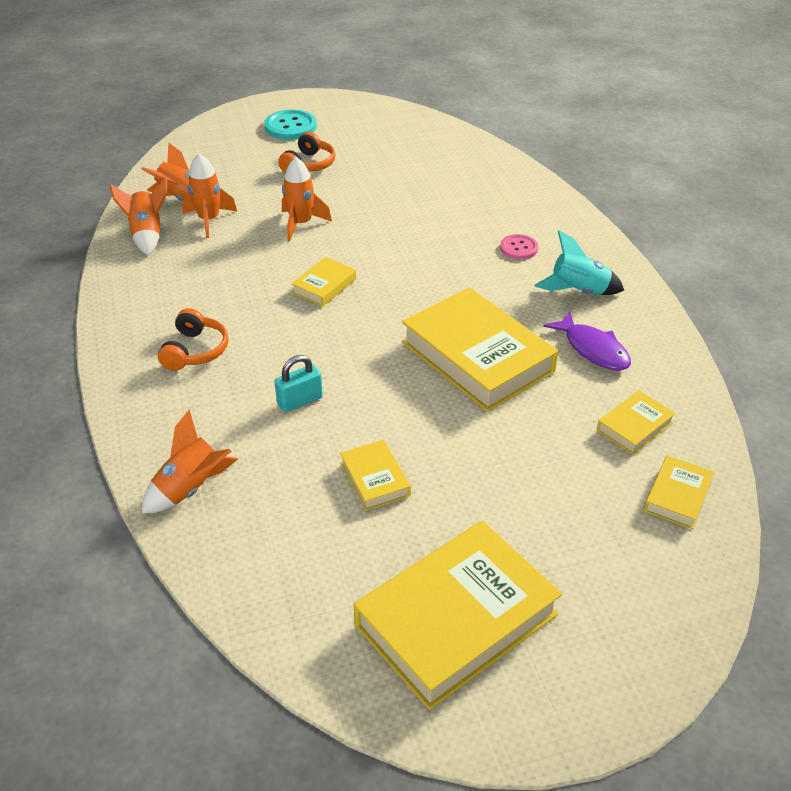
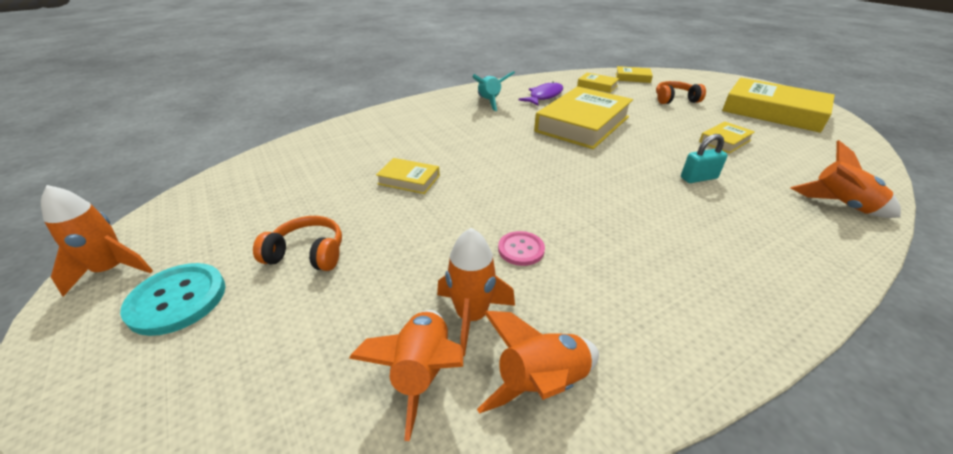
camera: 105 degrees left, 5 degrees down
(195, 351) = (711, 249): orange headphones -> orange headphones (675, 100)
(300, 401) = (698, 178): turquoise padlock -> turquoise padlock turned 60 degrees counterclockwise
(301, 224) = (452, 230): orange rocket -> orange rocket (112, 270)
(324, 286) = (551, 194): yellow book -> yellow book (409, 180)
(519, 248) = (448, 122): pink button -> pink button (521, 249)

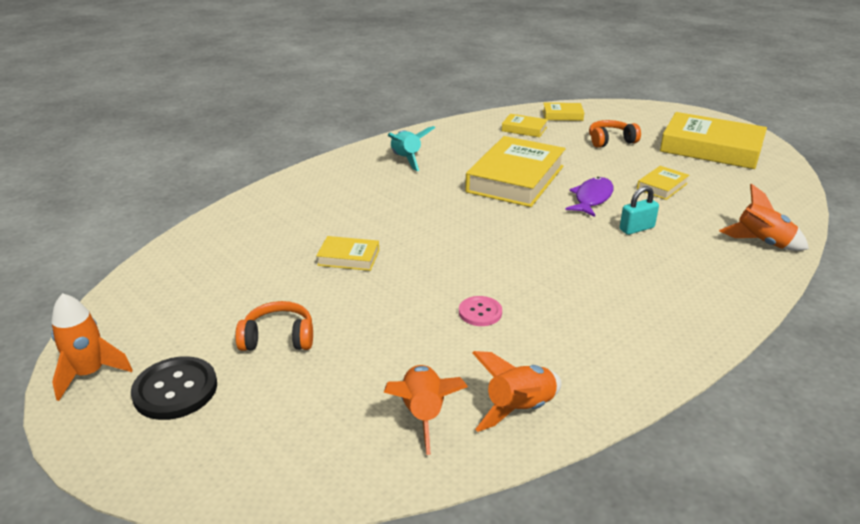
camera: 10 degrees left, 5 degrees down
(177, 300) = (175, 390): turquoise button -> black button
(471, 316) = (451, 370): orange rocket -> none
(544, 96) = (467, 147): purple fish -> purple fish (592, 198)

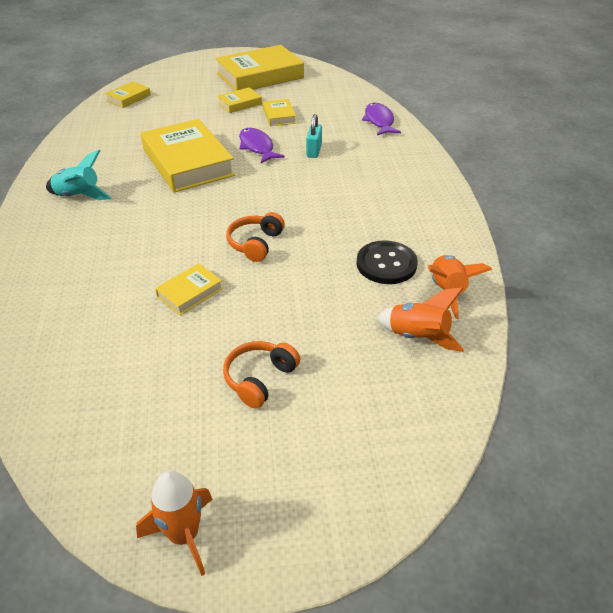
camera: 55 degrees left, 10 degrees up
(175, 390) = (269, 473): black button -> black button (386, 264)
(480, 312) = (334, 260): pink button -> none
(524, 129) = (122, 122): yellow book -> yellow book (239, 103)
(610, 141) = (196, 101): orange headphones -> orange headphones (255, 244)
(761, 243) = (379, 121): orange rocket -> purple fish

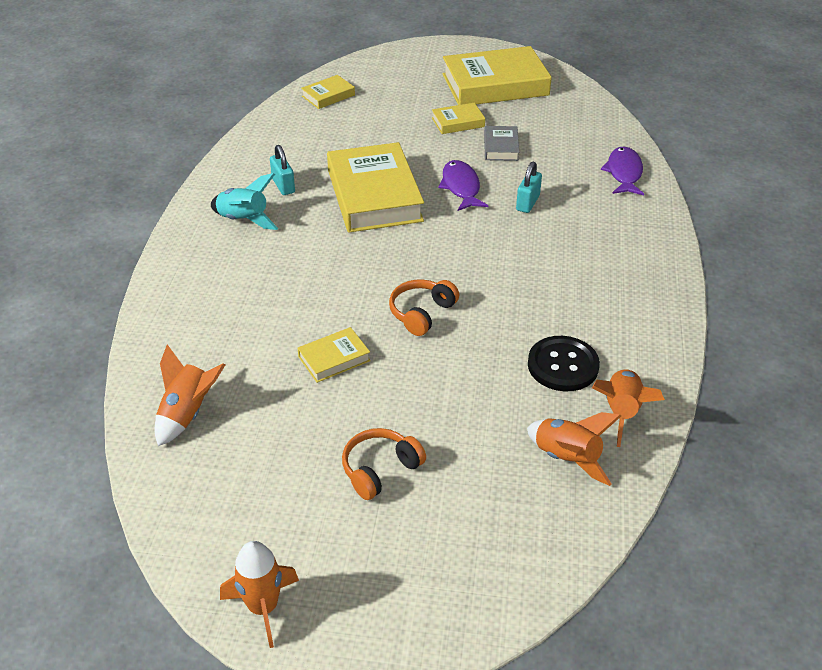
camera: 15 degrees right, 0 degrees up
(63, 364) = (188, 413): none -> orange rocket
(108, 166) = (283, 186): none -> turquoise padlock
(279, 116) = (501, 147): yellow book -> grey book

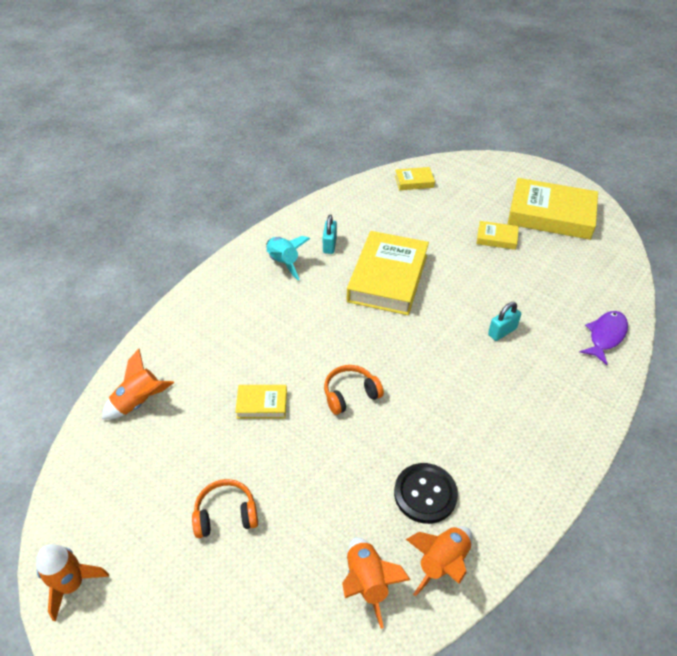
camera: 30 degrees right, 5 degrees up
(461, 187) = (458, 296): purple fish -> none
(501, 147) = (515, 273): grey book -> none

